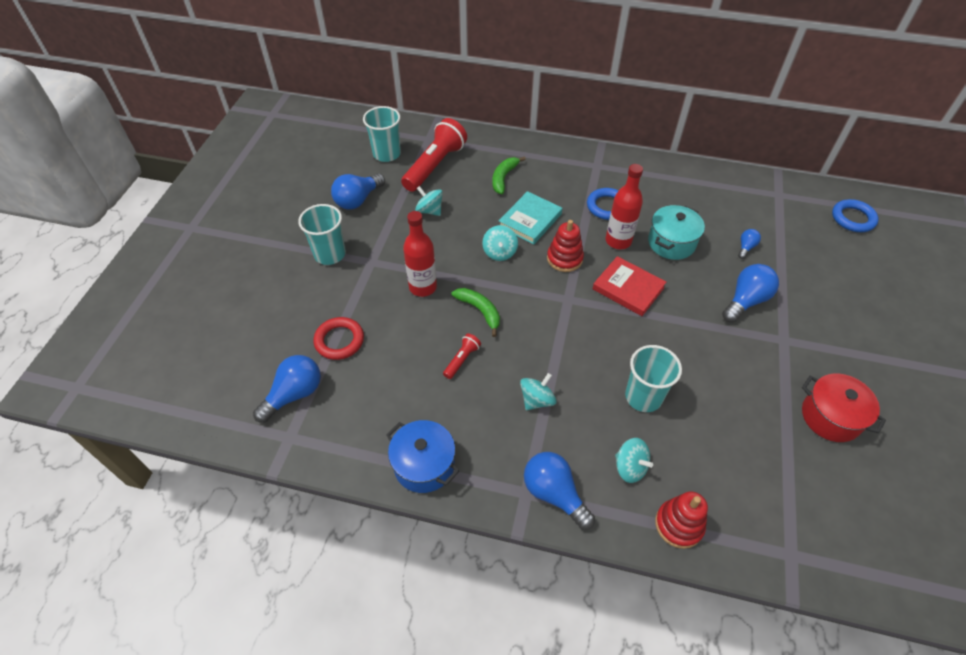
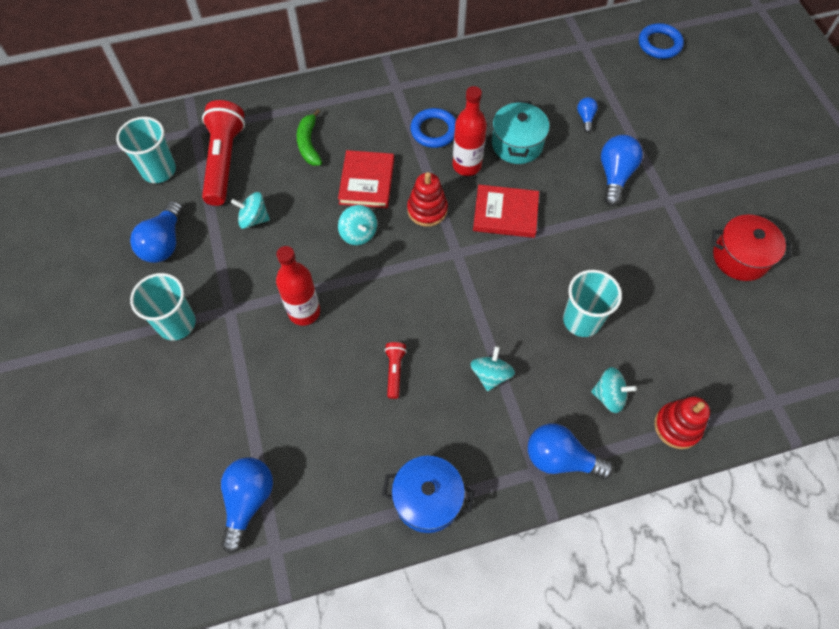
camera: 30 degrees left, 10 degrees up
(339, 341) = (256, 417): red ring -> none
(480, 311) = (379, 309): green banana -> none
(530, 220) = (367, 182): turquoise book -> red book

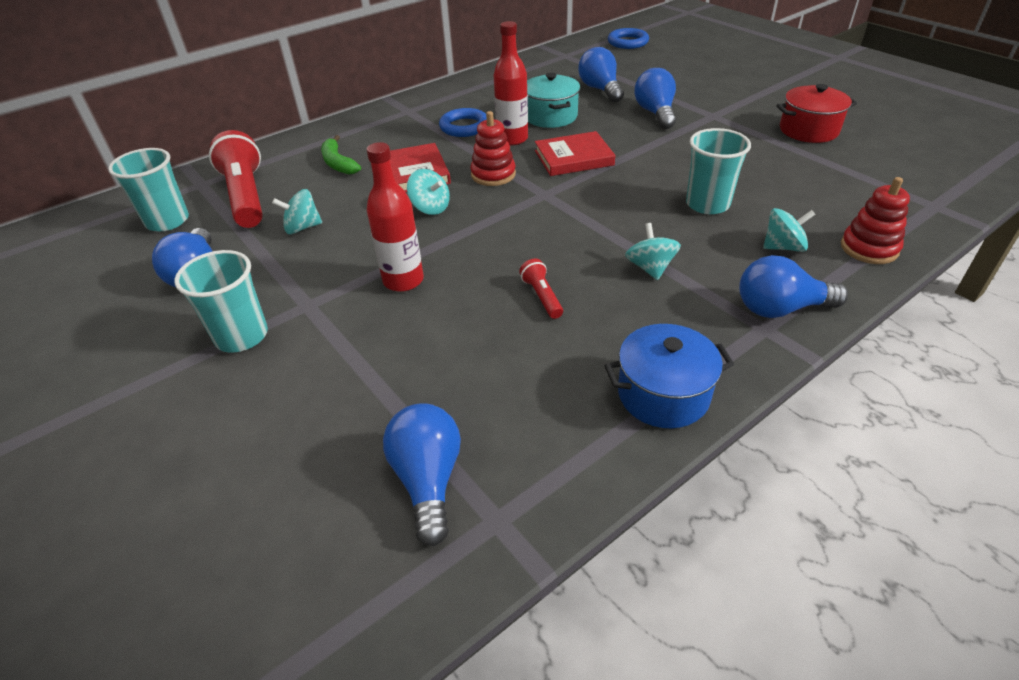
camera: 20 degrees left, 20 degrees down
(585, 118) = (600, 89): blue light bulb -> blue light bulb, size x1.93

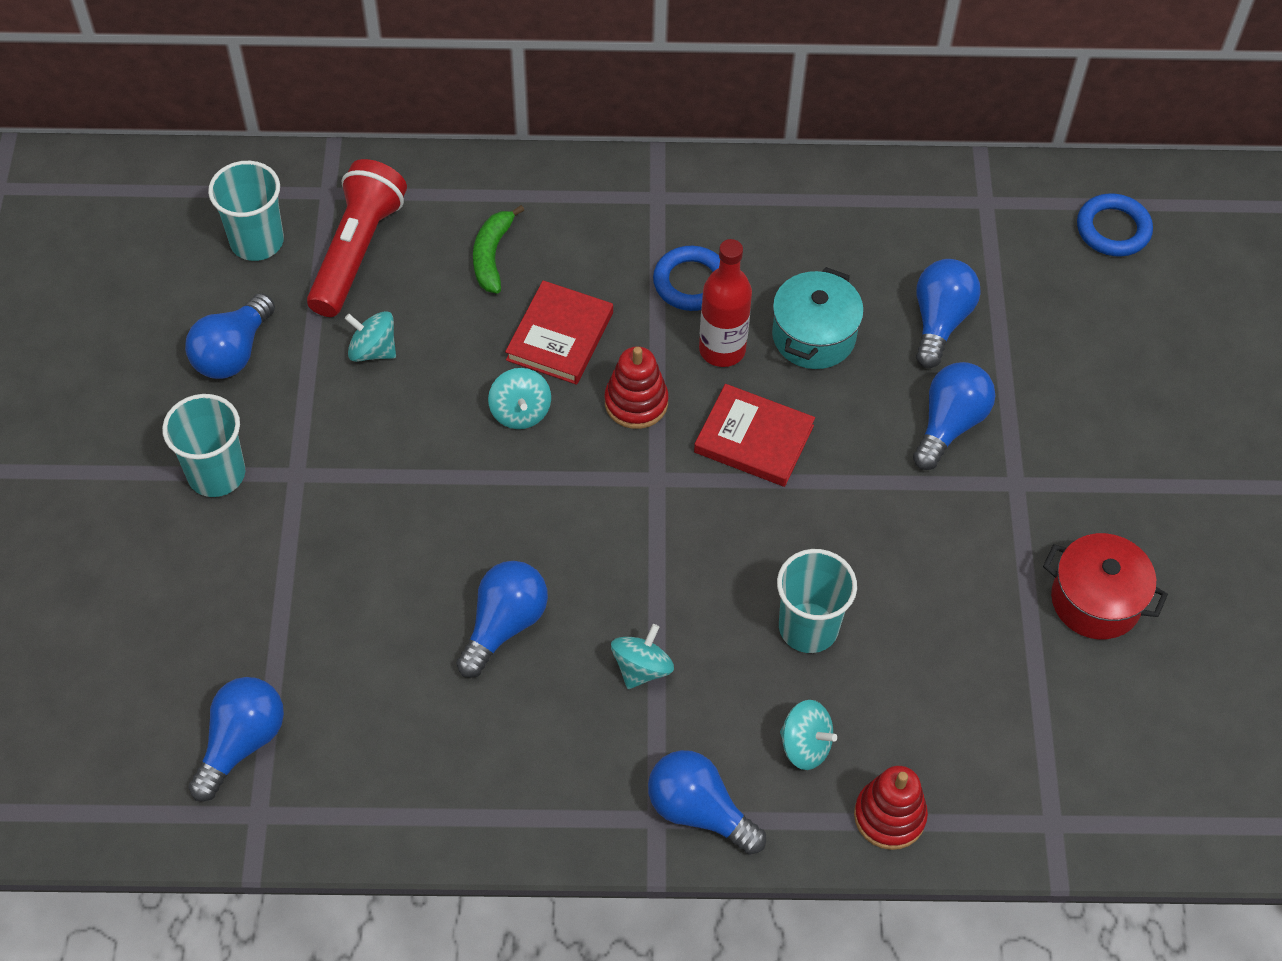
camera: 35 degrees right, 15 degrees up
(403, 280) = (402, 506): red bottle -> none
(542, 296) = (504, 625): red flashlight -> blue light bulb
(663, 394) = (488, 811): blue pot -> none

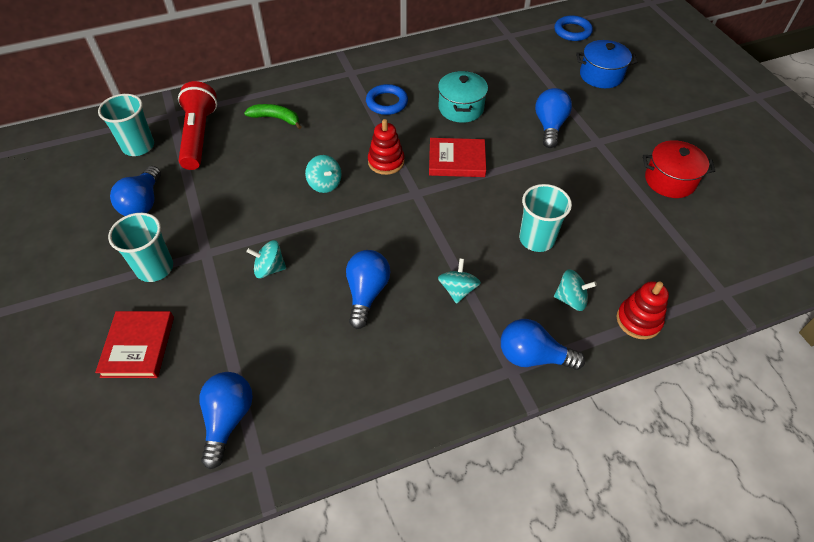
camera: 20 degrees left, 5 degrees down
(373, 350) = (227, 179): turquoise spinning top -> turquoise spinning top (269, 269)
(492, 255) = (276, 118): green banana -> green banana turned 120 degrees clockwise
(560, 336) = (330, 144): red book -> red book (138, 346)
(722, 350) = (418, 126): red bottle -> none
(939, 321) = (518, 86): blue light bulb -> none
(1107, 347) = (601, 75): none -> blue pot

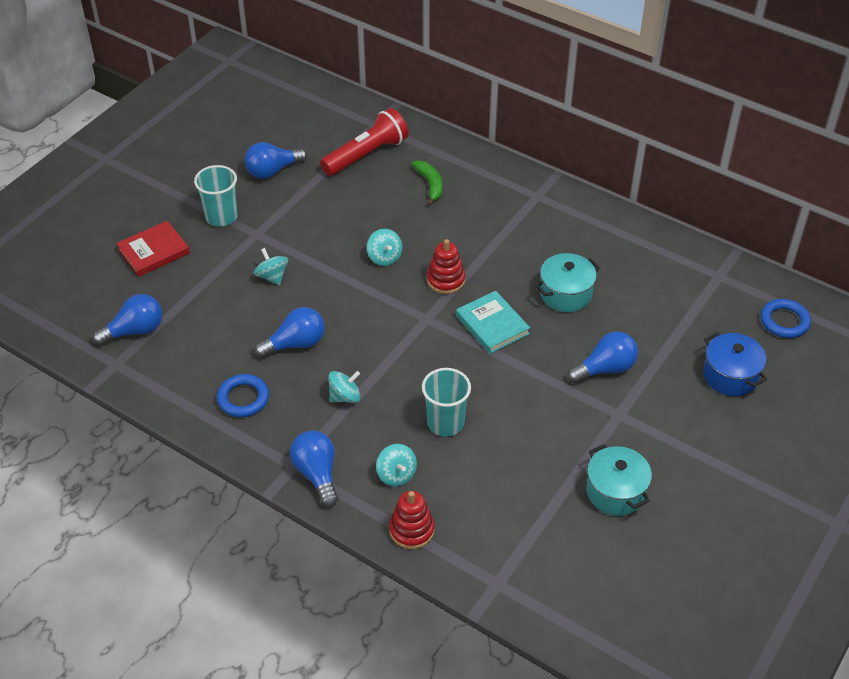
camera: 55 degrees right, 5 degrees down
(138, 146) = (324, 130): turquoise cup -> none
(325, 184) = (384, 257): turquoise spinning top -> turquoise spinning top turned 45 degrees counterclockwise
(387, 102) = (521, 241): blue ring -> blue ring (243, 398)
(457, 160) = (492, 325): red book -> turquoise book
(670, 180) = (615, 492): red pot -> turquoise pot

